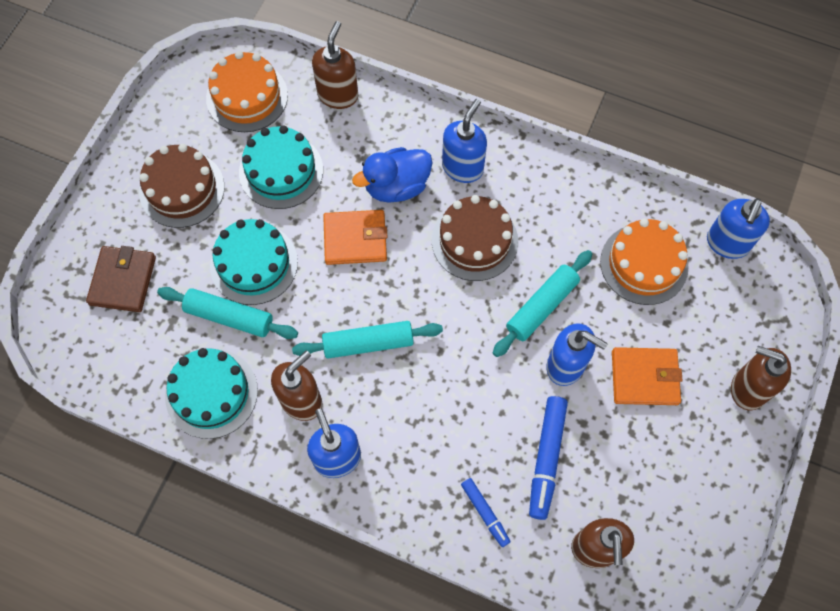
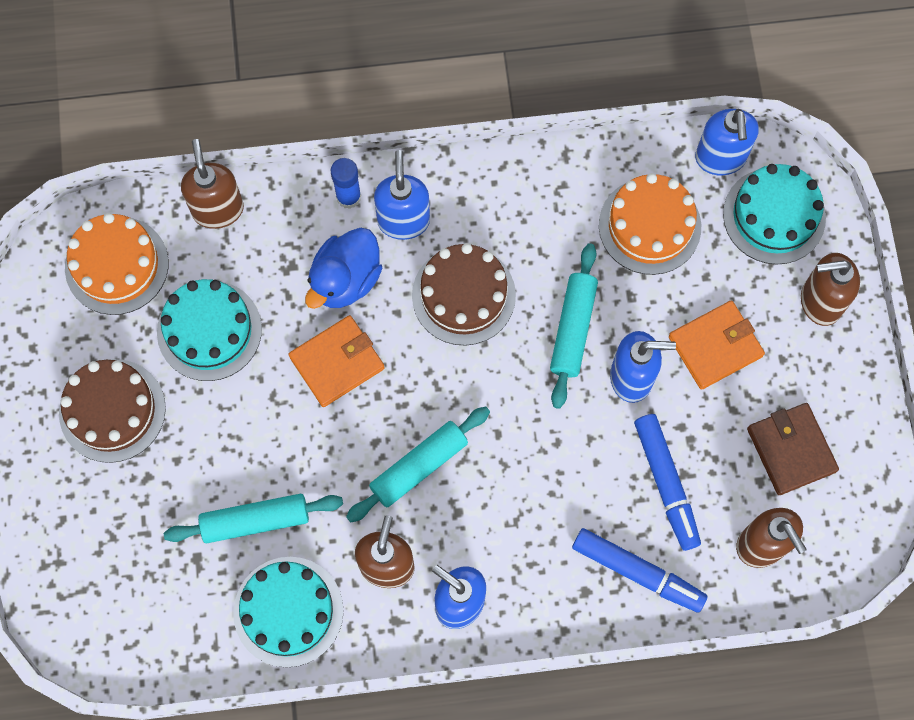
camera: 30 degrees left, 5 degrees up
(123, 280) = (114, 547): brown wallet -> brown wallet (791, 450)
(254, 264) = (245, 449): turquoise cake -> turquoise cake (774, 216)
(433, 132) = (348, 197): none -> blue glue stick
(485, 513) = (637, 572): blue marker -> blue marker, size x1.68

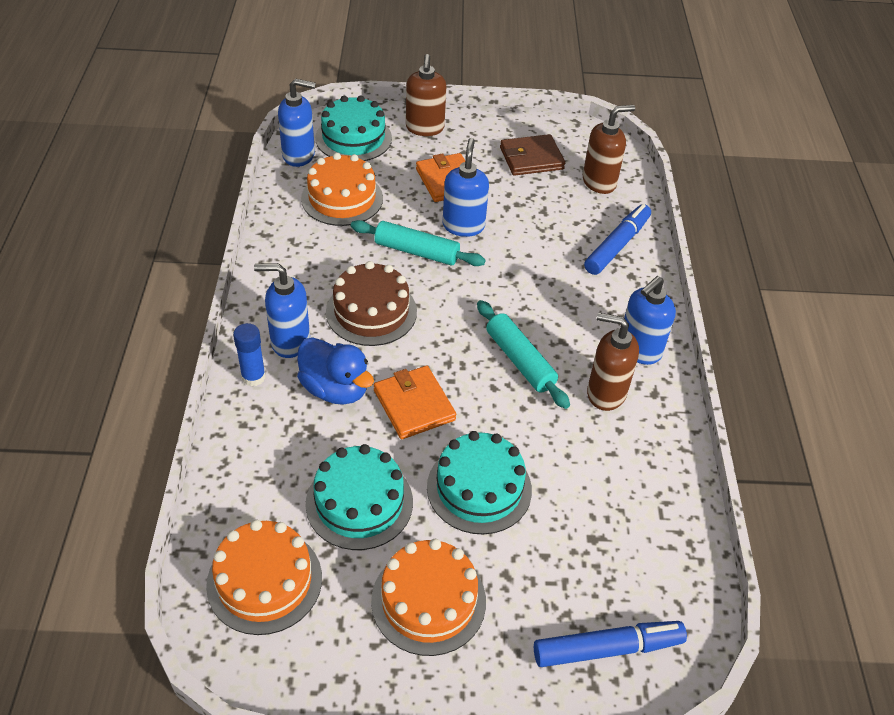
camera: 85 degrees left, 25 degrees down
(112, 410) = (428, 601): brown cake -> orange cake
(218, 209) = (231, 481): brown soap dispenser -> none
(255, 521) = (558, 485): turquoise rolling pin -> none
(288, 611) = (646, 469): turquoise cake -> turquoise cake (479, 488)
(666, 484) = (550, 221): blue marker -> blue marker (607, 649)

